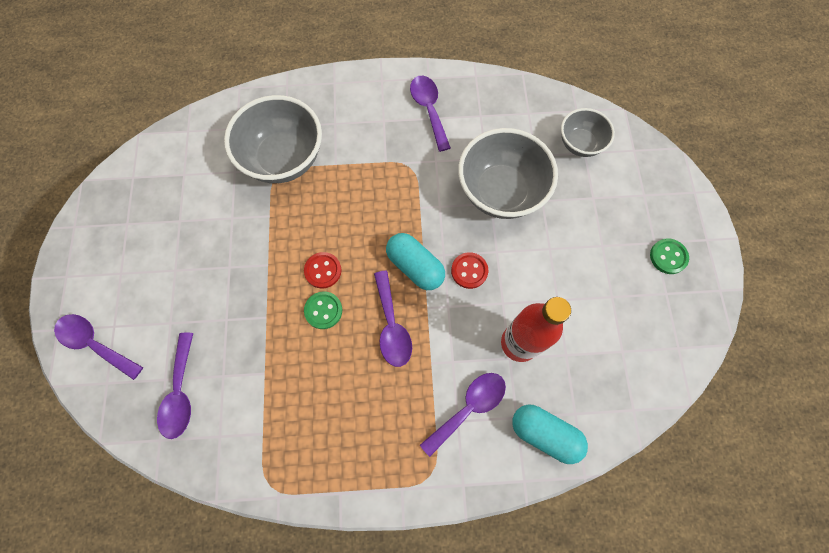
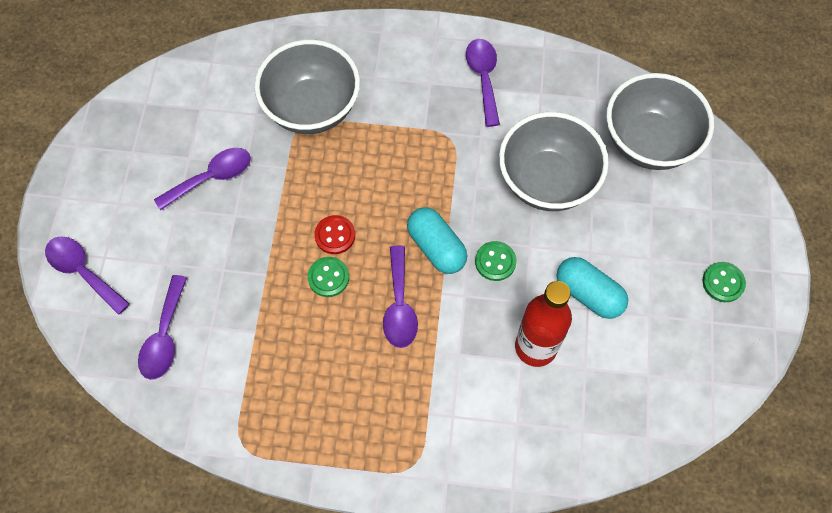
camera: 10 degrees right, 5 degrees down
(469, 271) = (495, 262): red button -> green button
(469, 408) = (467, 404): purple spoon -> purple spoon (211, 177)
(544, 433) = (544, 445): turquoise capsule -> turquoise capsule (588, 294)
(580, 144) = (648, 142): grey bowl -> grey bowl, size x1.74

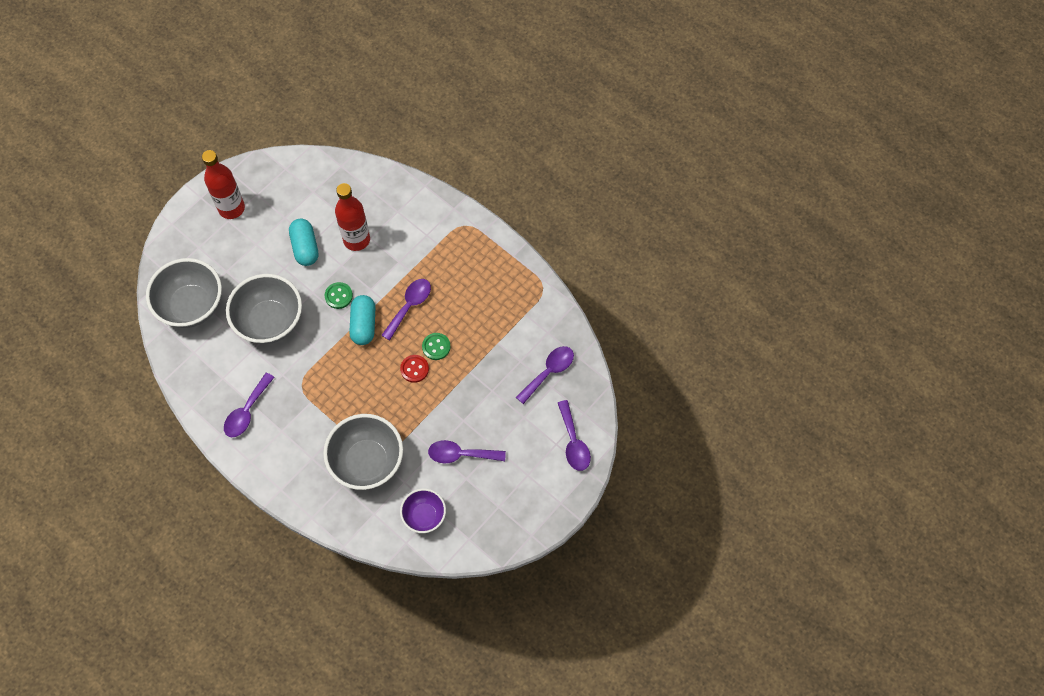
camera: 145 degrees left, 0 degrees up
(209, 95) = (424, 516): none -> purple bowl
(723, 282) = (231, 208): green button -> red bottle

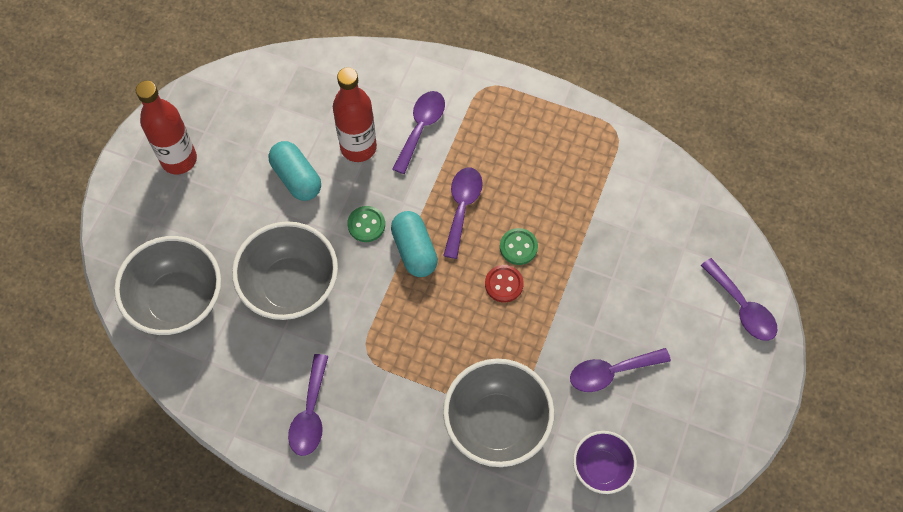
camera: 20 degrees left, 0 degrees up
(549, 372) = (671, 231): purple spoon -> purple spoon (421, 128)

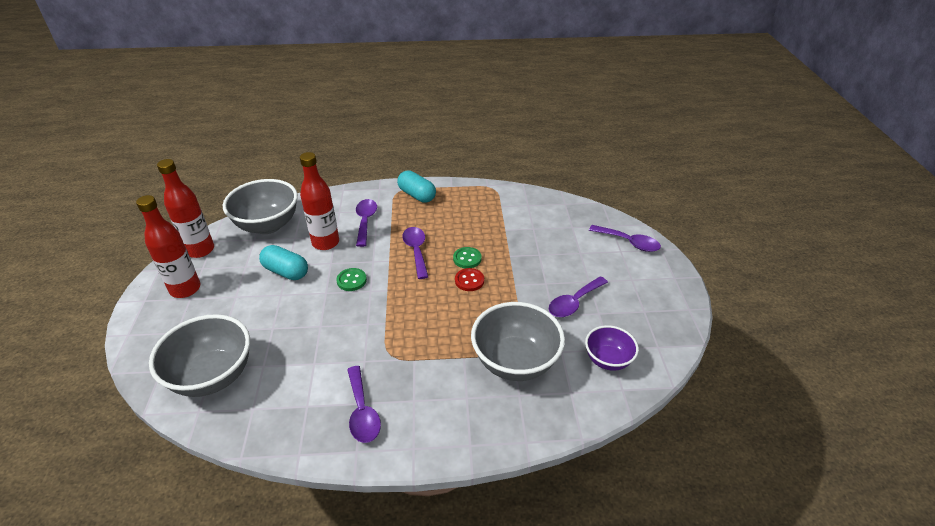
camera: 25 degrees left, 25 degrees down
(209, 100) = (200, 250): none -> red bottle
(291, 286) = (308, 334): grey bowl -> grey bowl (267, 225)
(414, 250) = (395, 283): turquoise capsule -> turquoise capsule (417, 195)

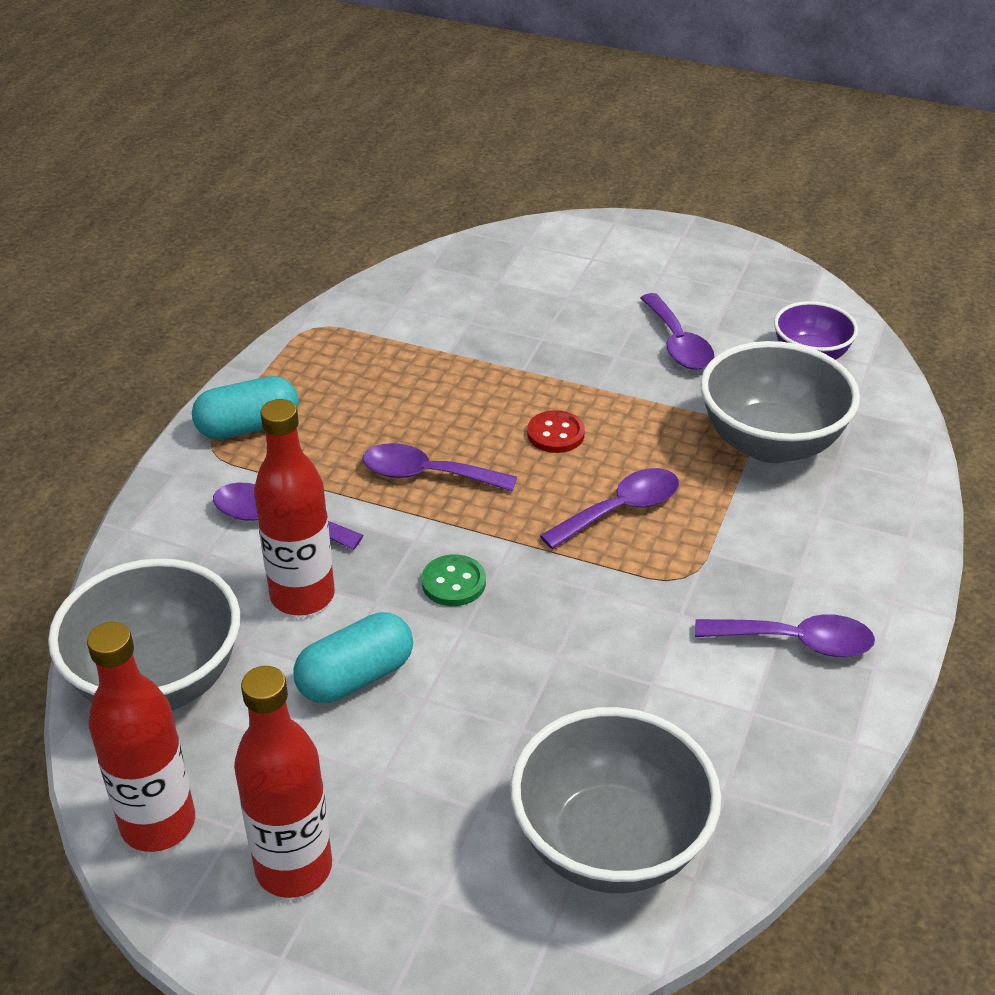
camera: 65 degrees left, 0 degrees up
(467, 258) = (495, 419): green button -> none
(629, 242) = (578, 243): purple spoon -> purple spoon (620, 510)

